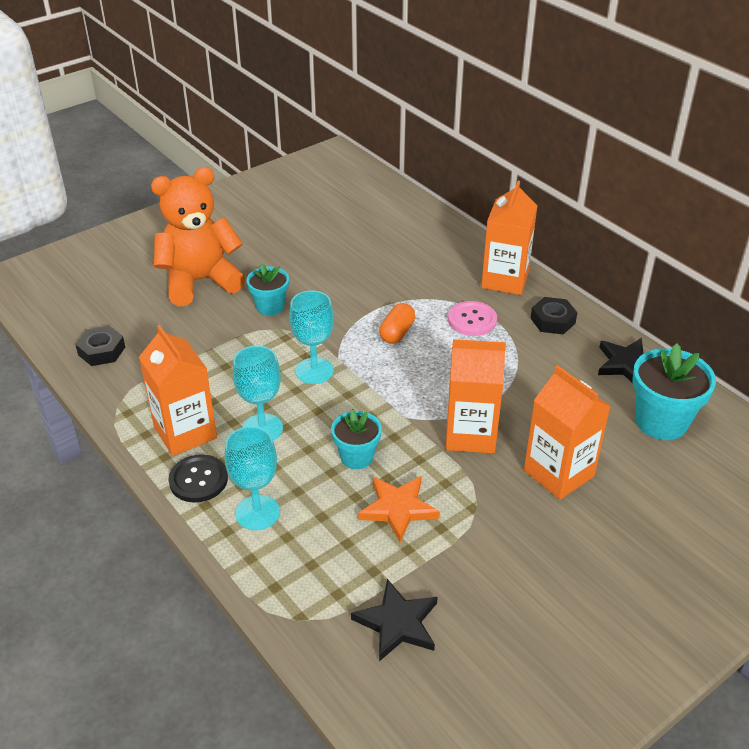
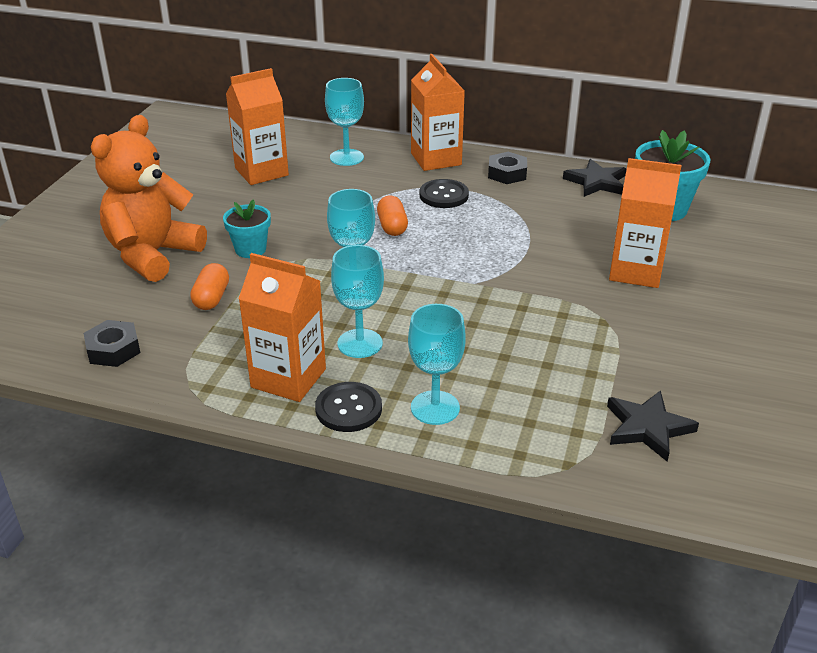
camera: 35 degrees left, 5 degrees down
(202, 338) = (211, 298): none -> orange capsule
(356, 457) = (469, 328): turquoise flower pot -> none
(398, 508) = (548, 349): orange star -> none
(430, 248) = (346, 157): none -> turquoise goblet
(470, 434) = (540, 273): orange carton -> orange carton (261, 172)
(472, 320) = (444, 195): pink button -> black button

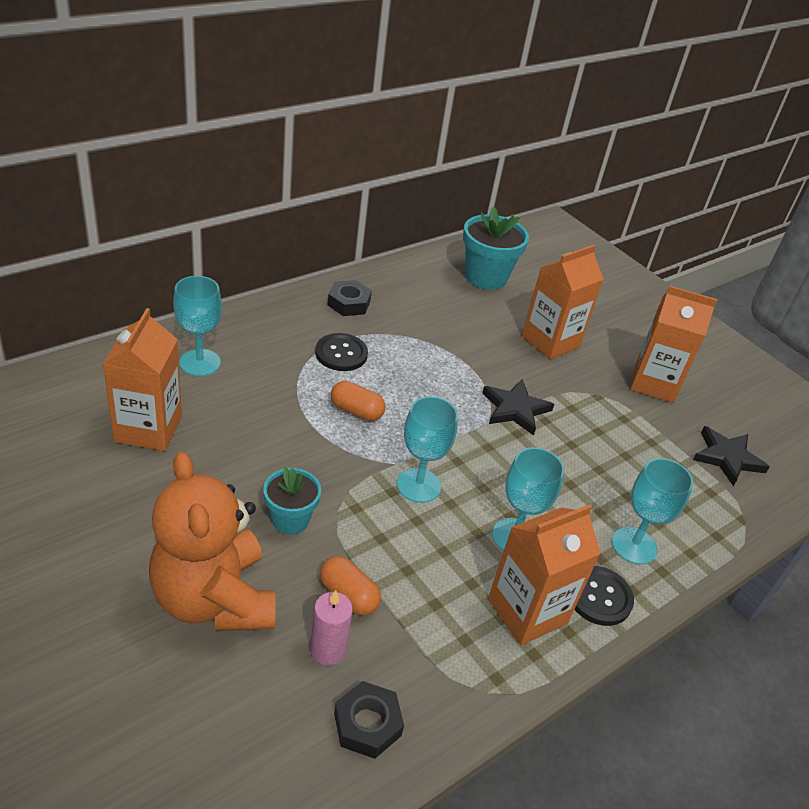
camera: 60 degrees left, 5 degrees up
(157, 310) = (328, 650): none -> pink candle
(436, 159) = (275, 320): orange carton -> orange carton (654, 383)
(596, 182) = (415, 276): black star -> black star (515, 409)

